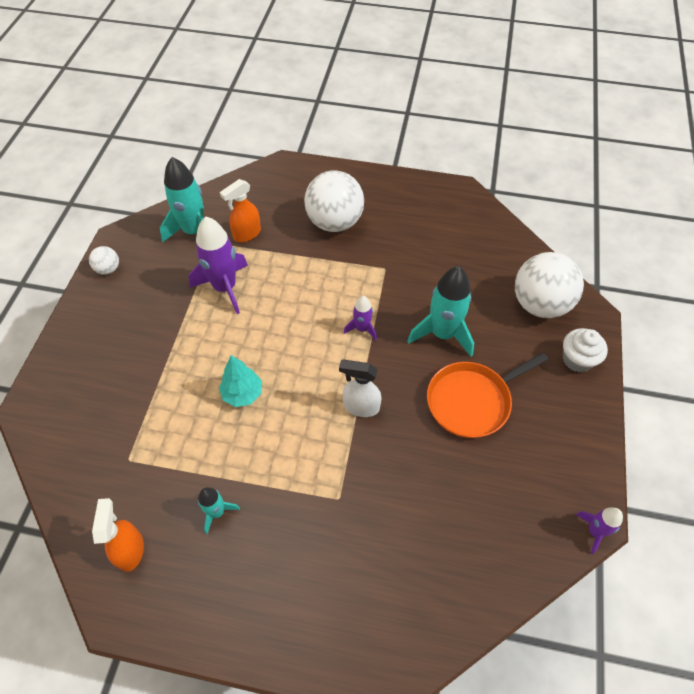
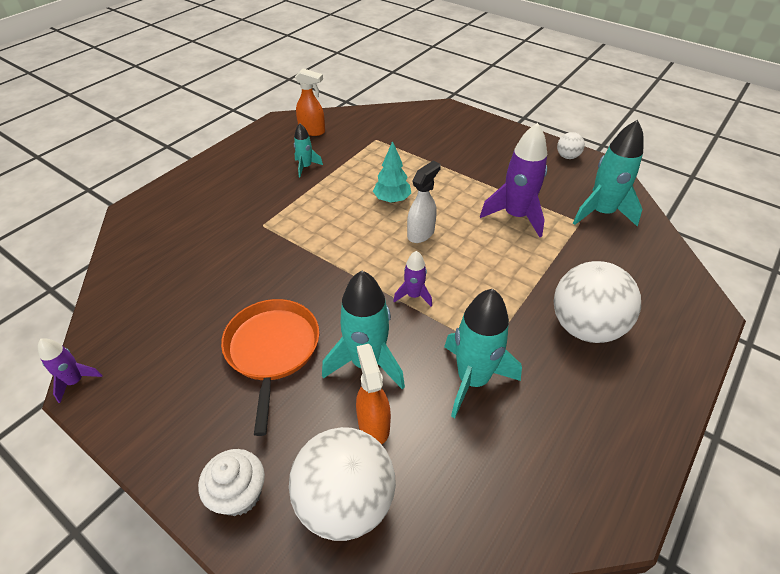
camera: 115 degrees right, 10 degrees down
(246, 234) = (586, 247): orange spray bottle -> orange spray bottle (373, 424)
(360, 406) = (329, 264): white spray bottle -> white spray bottle (421, 233)
(417, 270) = (472, 379): none -> turquoise rocket

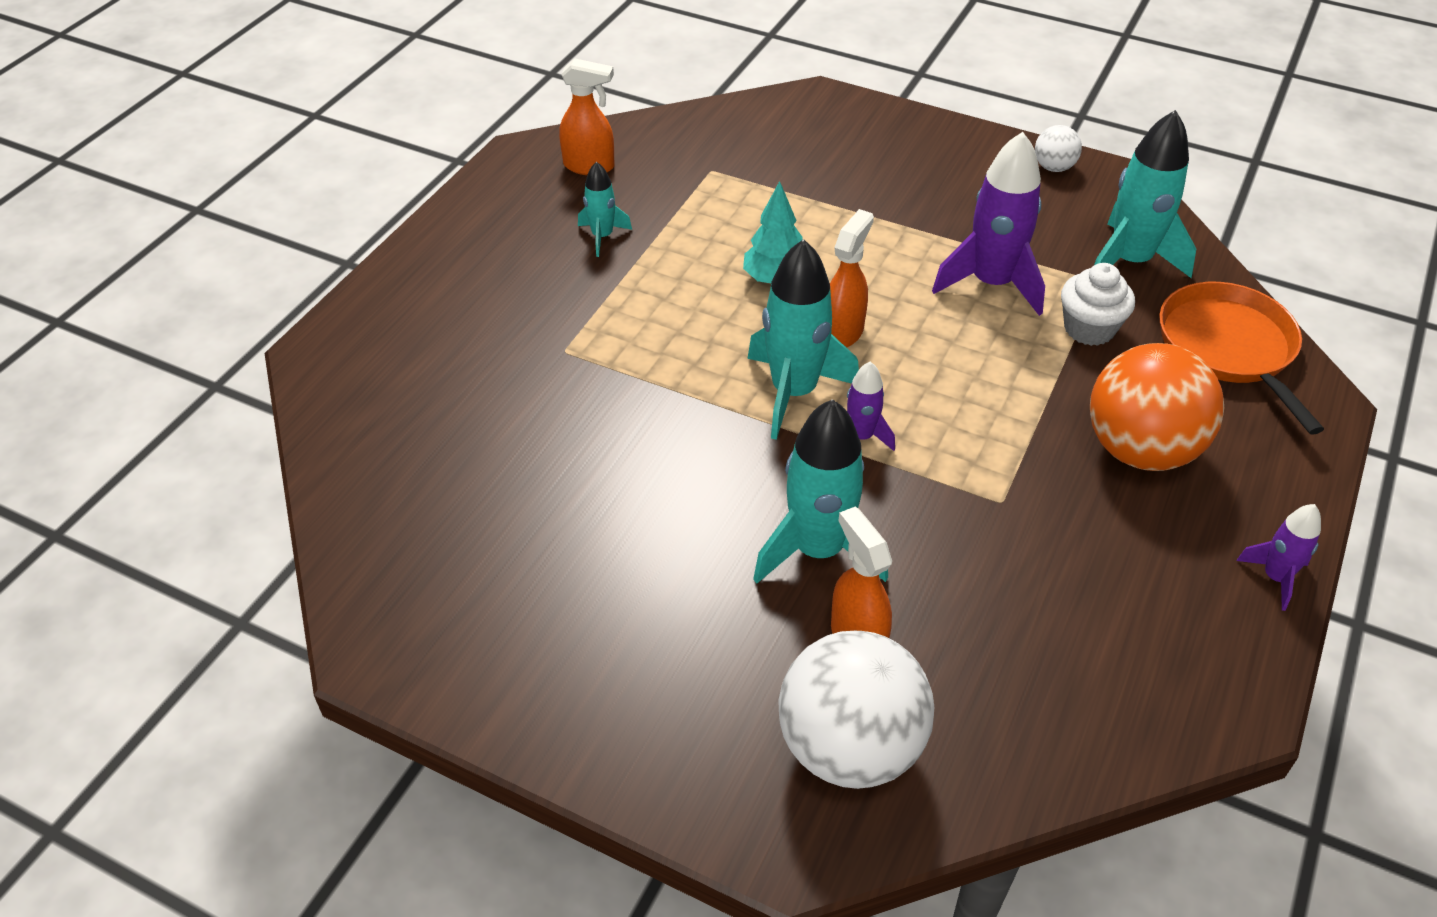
camera: 10 degrees left, 0 degrees up
(75, 381) = (353, 645): purple rocket -> purple rocket (1275, 577)
(239, 494) = (688, 763): white cupcake -> white cupcake (1089, 329)
(272, 350) = (660, 552): orange pan -> orange pan (1229, 348)
(421, 233) = (842, 332): white spray bottle -> orange spray bottle
(472, 379) = (988, 552): turquoise rocket -> turquoise rocket (793, 392)
(585, 327) = (1140, 450): white ball -> orange ball

